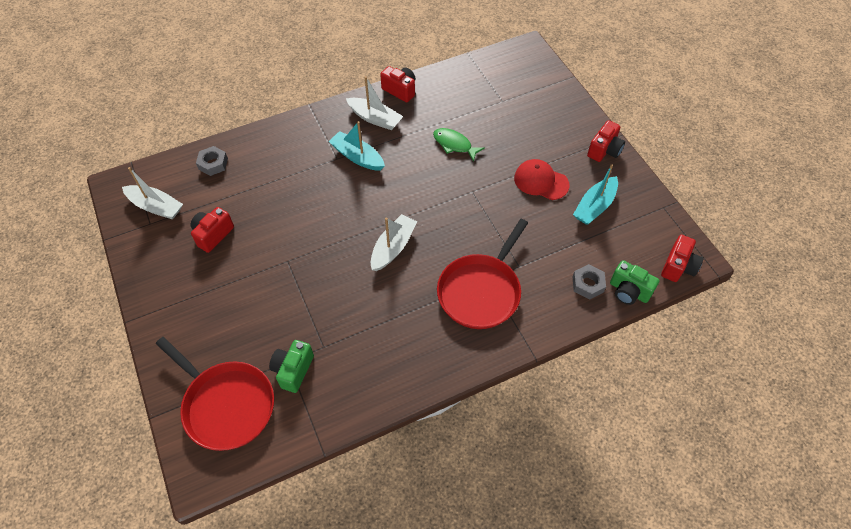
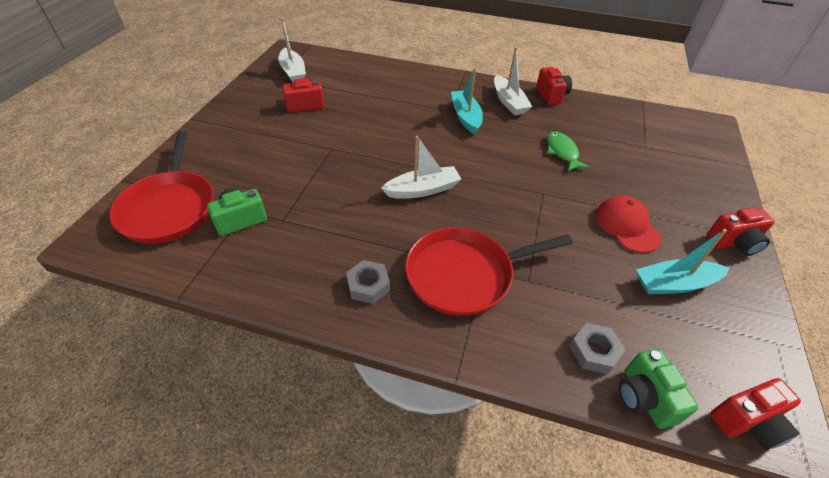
camera: 40 degrees right, 10 degrees down
(213, 164) = (358, 69): grey nut -> grey nut (368, 285)

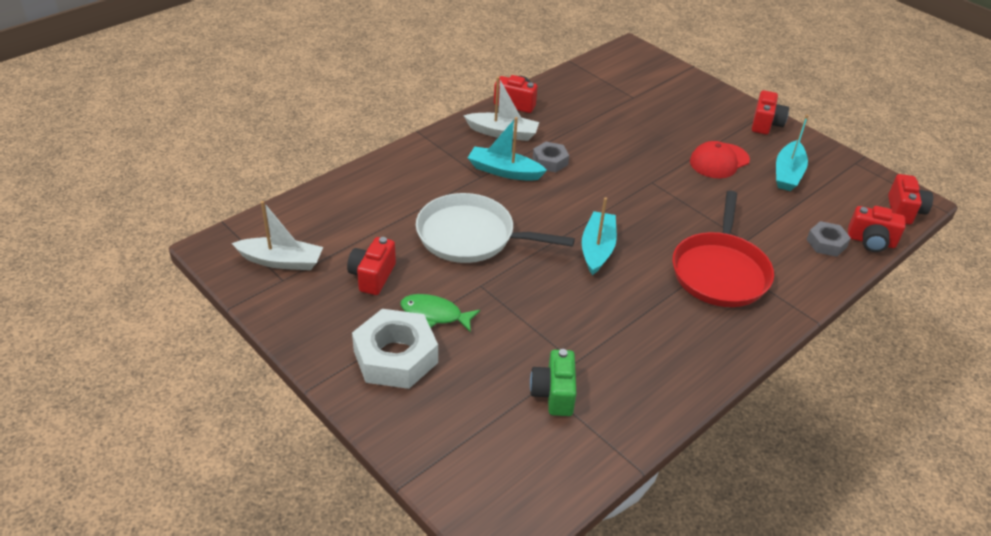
camera: 60 degrees left, 5 degrees down
(169, 208) = (492, 449): red pan -> none
(237, 138) = (395, 357): none -> white nut
(368, 285) = (700, 333): grey nut -> grey nut (550, 161)
(379, 127) = (470, 236): none -> white pan
(423, 190) = (597, 249): white boat -> turquoise boat
(562, 152) = (606, 143): green fish -> green fish (435, 314)
(627, 226) = (719, 161): red cap -> red cap turned 45 degrees counterclockwise
(644, 398) = (871, 241): green camera -> red camera

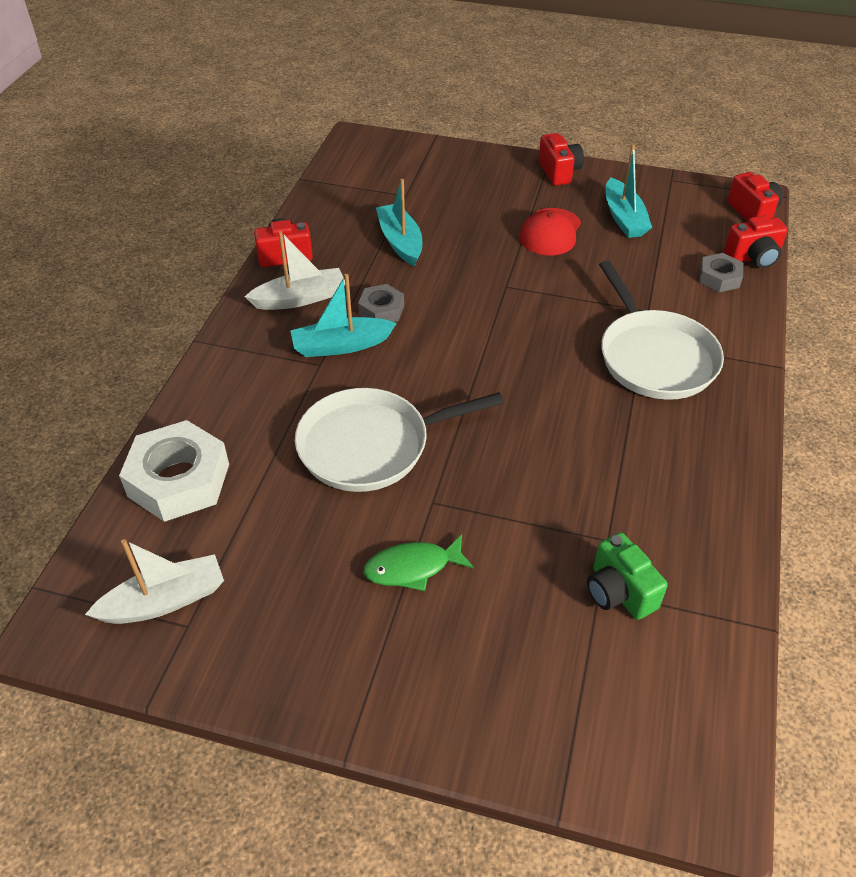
camera: 30 degrees left, 5 degrees up
(372, 276) = (298, 559): red camera -> none
(395, 357) = (413, 649): white nut -> white nut (179, 480)
(597, 249) = (518, 392): turquoise boat -> turquoise boat (400, 242)
(720, 272) = (654, 357): red pan -> white pan

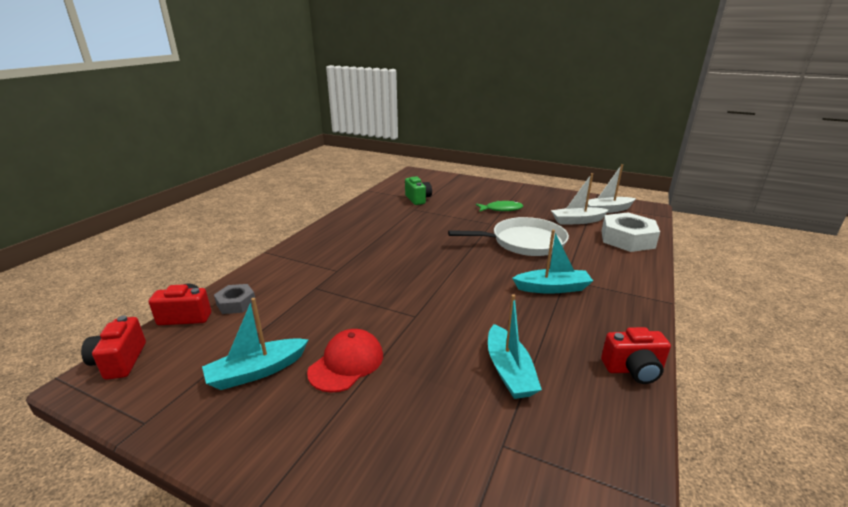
camera: 170 degrees left, 20 degrees down
(300, 298) = (598, 324): white boat -> white boat (577, 221)
(381, 310) = (524, 308): grey nut -> none
(559, 172) = (274, 461): red camera -> none
(624, 218) = (257, 371): turquoise boat -> turquoise boat turned 120 degrees counterclockwise
(654, 357) = (336, 262): white pan -> none

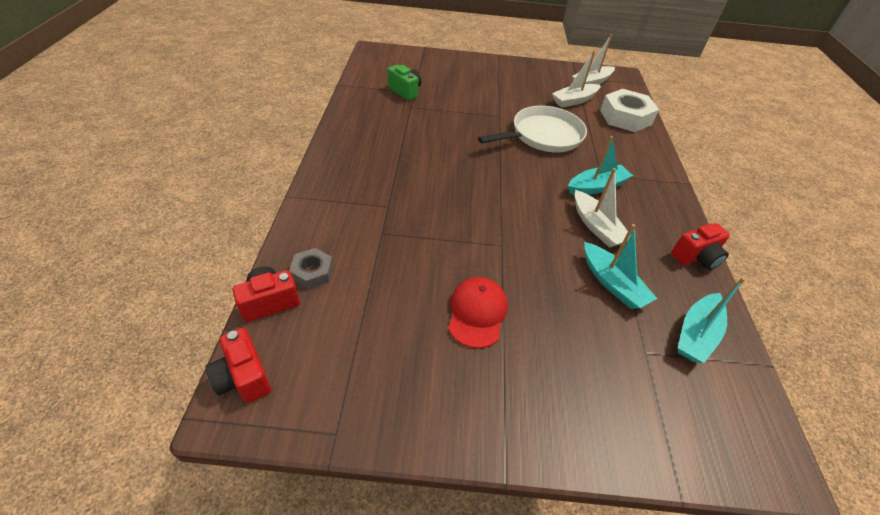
camera: 25 degrees left, 20 degrees up
(257, 371) = (401, 346): turquoise boat -> turquoise boat (696, 334)
(501, 209) = (498, 94): green fish -> none
(527, 320) = (596, 226): none -> white boat

